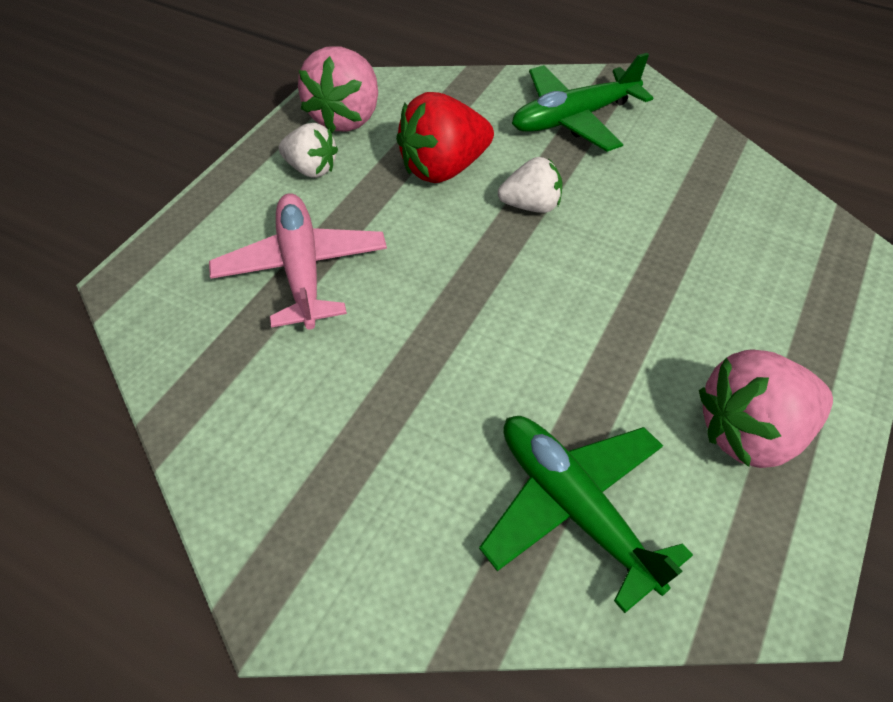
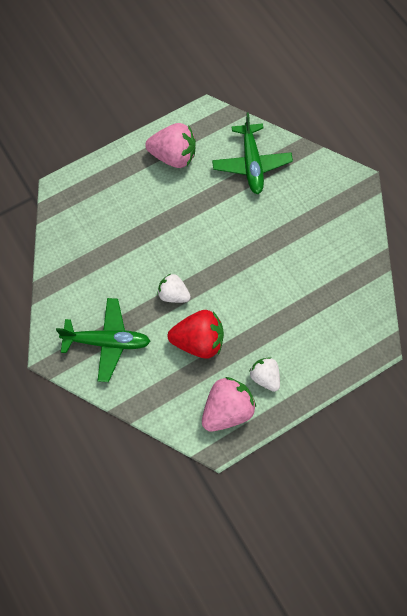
camera: 150 degrees left, 15 degrees up
(302, 269) = (298, 312): pink plane -> none

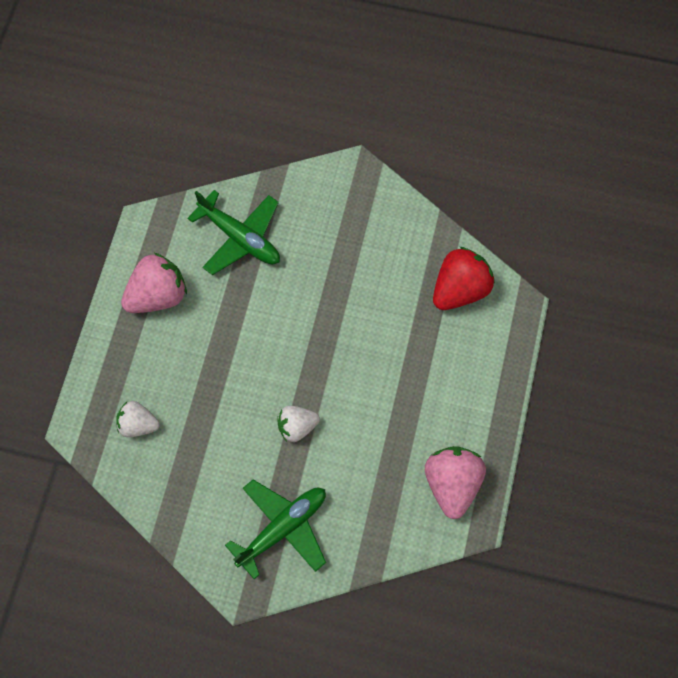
camera: 45 degrees left, 0 degrees up
(198, 341) = (364, 448): red strawberry -> red strawberry (460, 290)
(265, 377) = (454, 424): white strawberry -> white strawberry (138, 425)

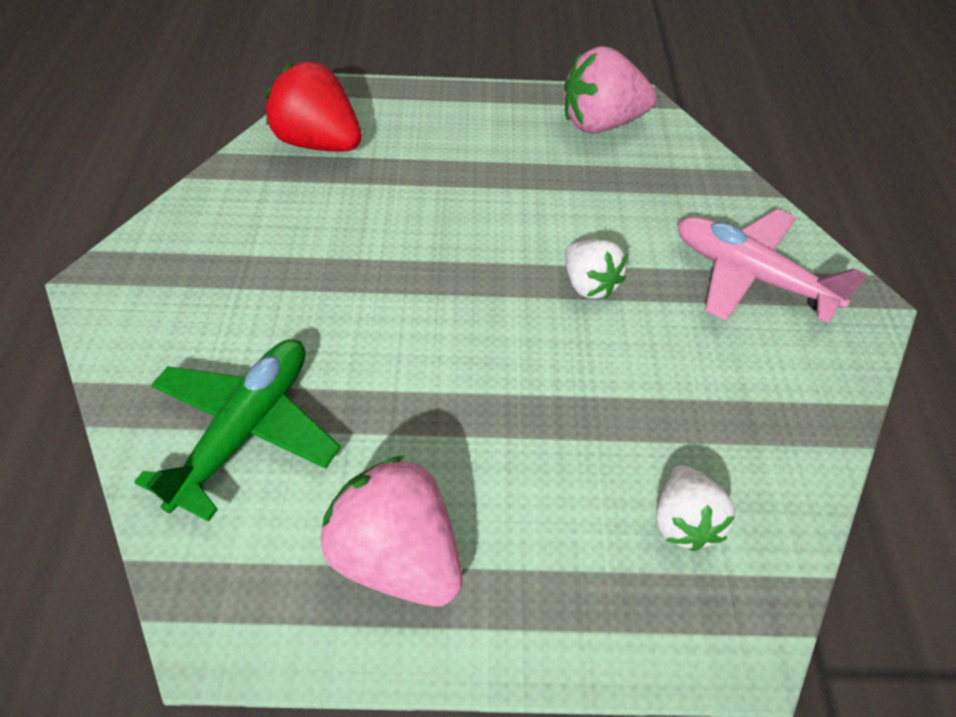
camera: 105 degrees left, 15 degrees down
(282, 529) = (749, 275): green plane -> pink plane

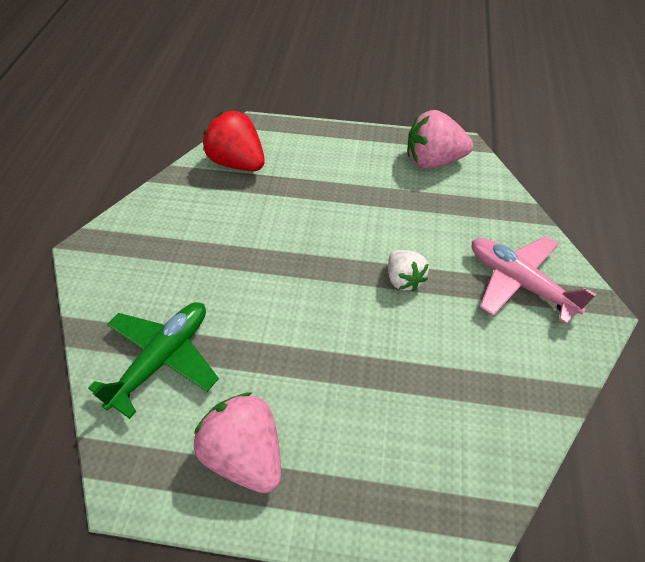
camera: 10 degrees right, 0 degrees up
(683, 520) = (438, 454): white strawberry -> none

